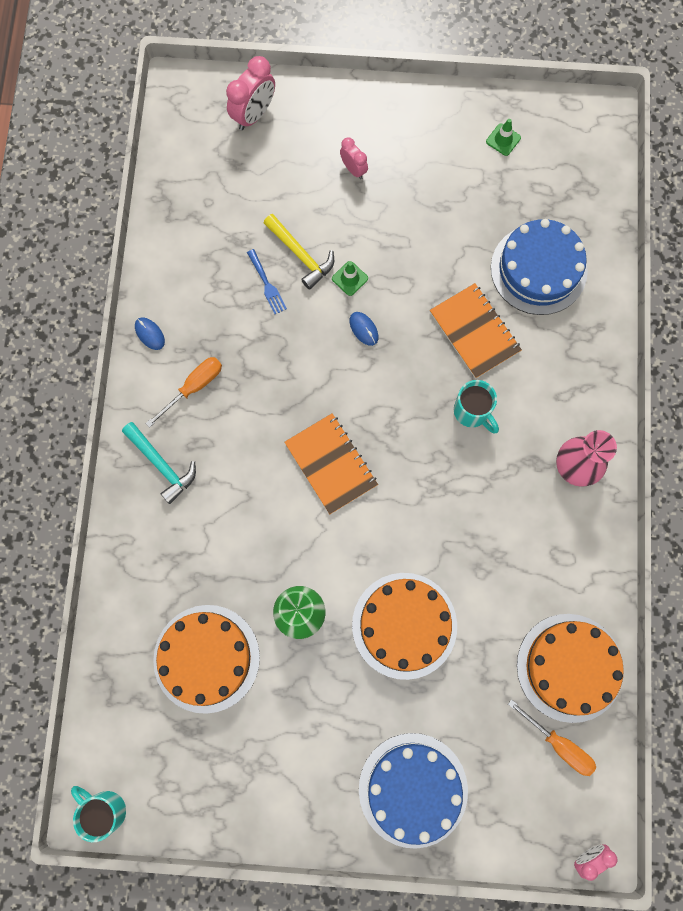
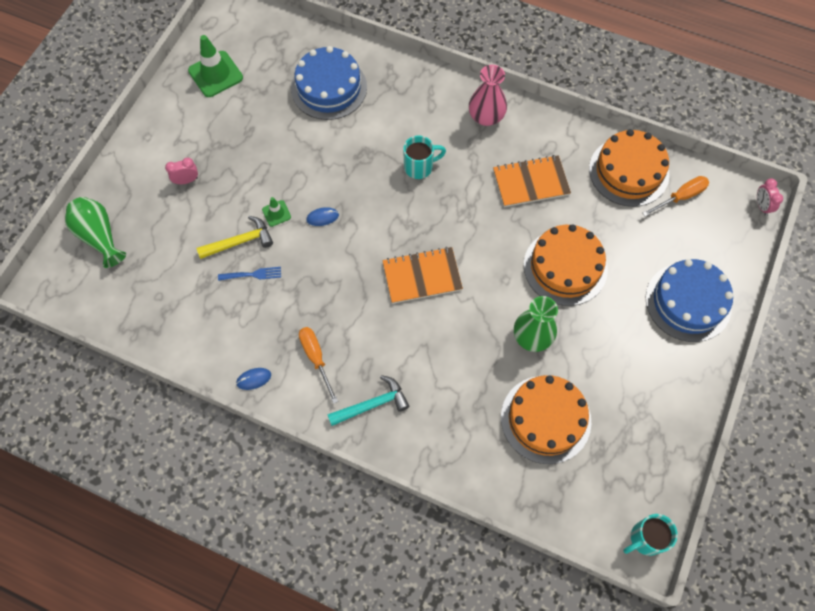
camera: 70 degrees left, 10 degrees down
(254, 115) = (99, 236): pink clock -> green vase
(474, 332) = (358, 144): orange notebook -> orange notebook (531, 182)
(503, 140) = (215, 74): green traffic cone -> green traffic cone, size x1.97

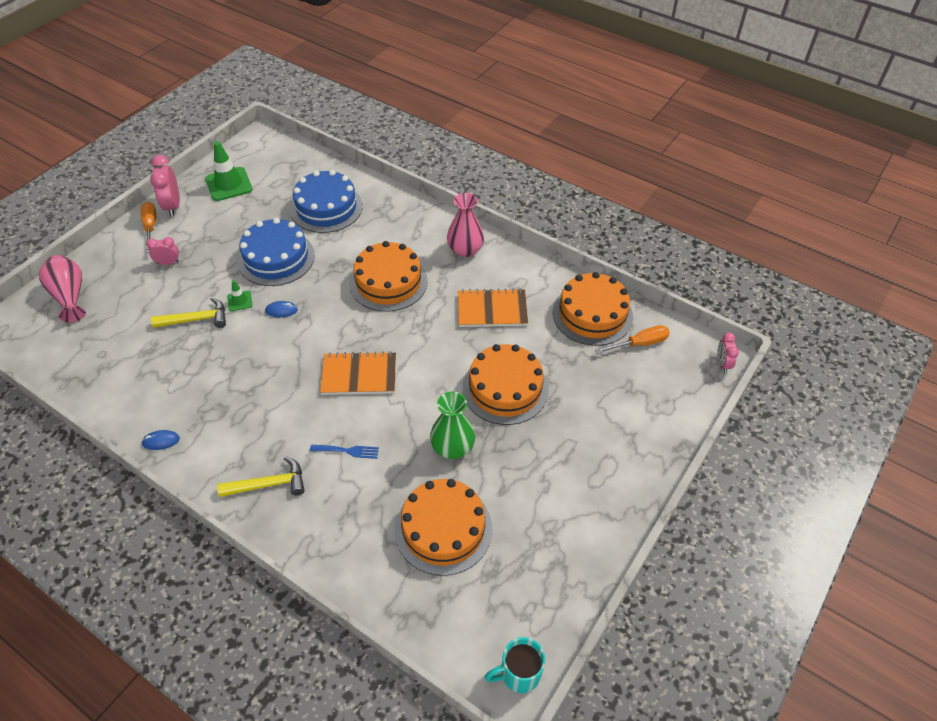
camera: 10 degrees right, 15 degrees down
(99, 236) = (70, 296): green vase -> pink vase
(165, 111) = (173, 206): none -> pink clock
(253, 274) = (197, 349): blue fork -> blue fork (348, 451)
(316, 358) = (229, 432): orange screwdriver -> orange screwdriver (150, 227)
(372, 404) = (268, 484): turquoise hammer -> yellow hammer
(419, 167) = (388, 282): turquoise mug -> orange cake
(688, 302) = (625, 440): blue cake -> blue cake (276, 258)

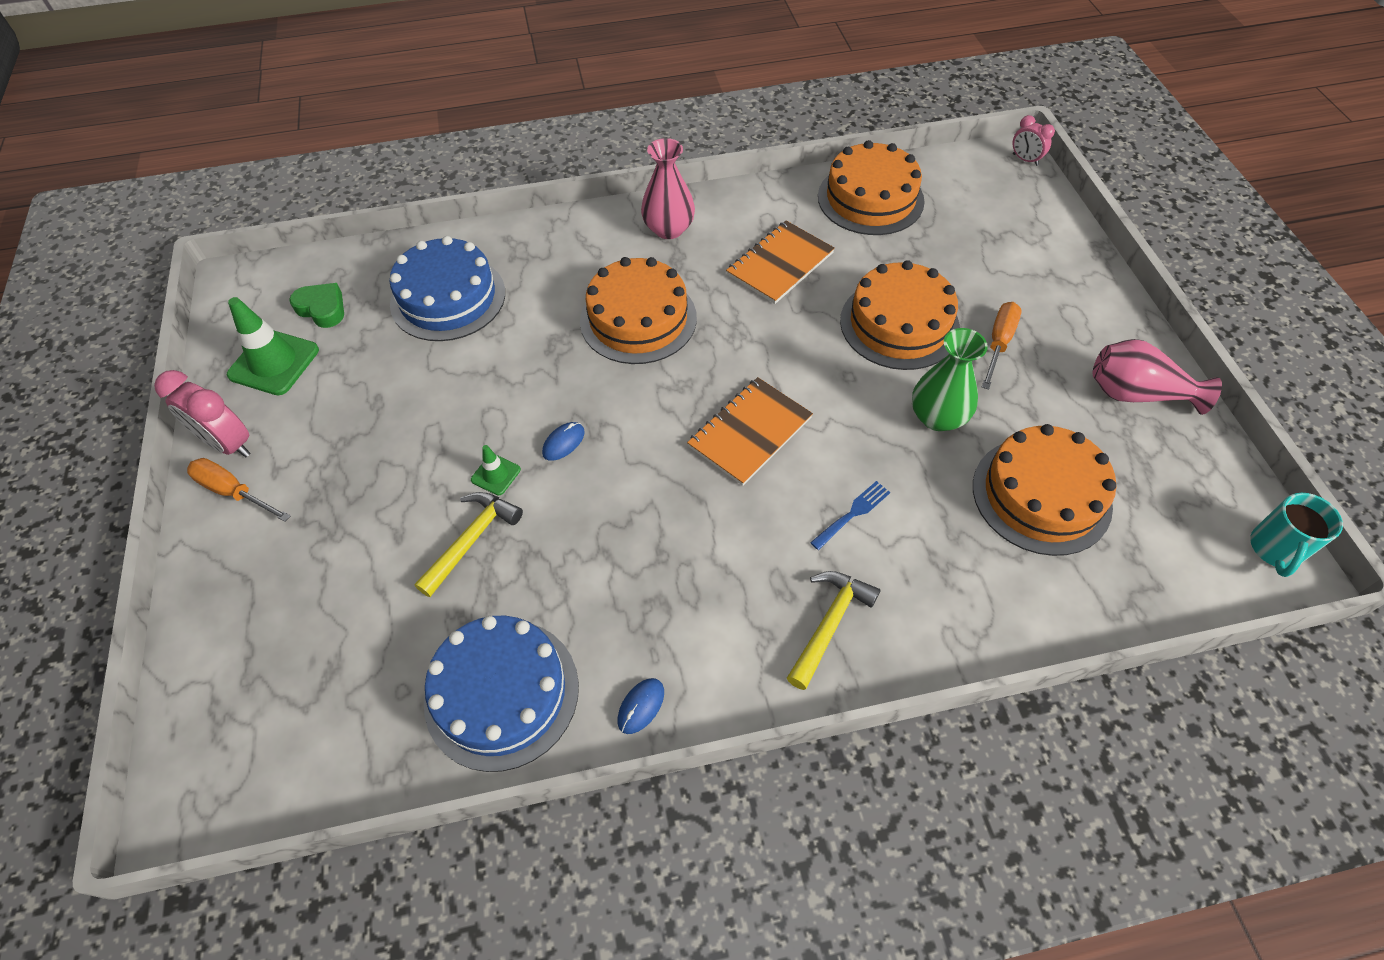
camera: 45 degrees left, 5 degrees up
(70, 296) = (238, 669): pink vase -> pink vase (1136, 394)
(168, 263) = (328, 511): pink clock -> none
(275, 174) = (322, 309): none -> green heart
(276, 258) = (469, 394): blue cake -> blue cake (501, 693)
(639, 343) = (944, 193): orange screwdriver -> orange screwdriver (998, 343)

